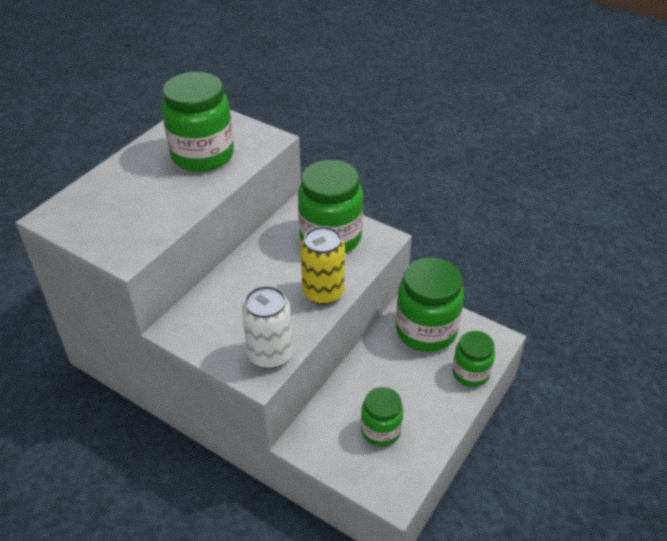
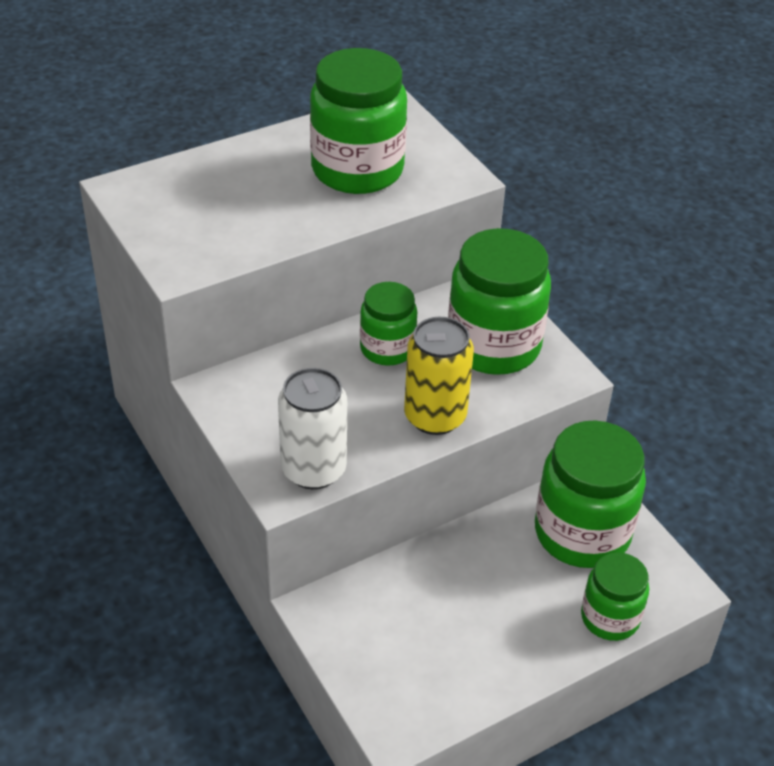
camera: 25 degrees right, 0 degrees up
(380, 430) = (431, 639): green jar -> green jar (387, 349)

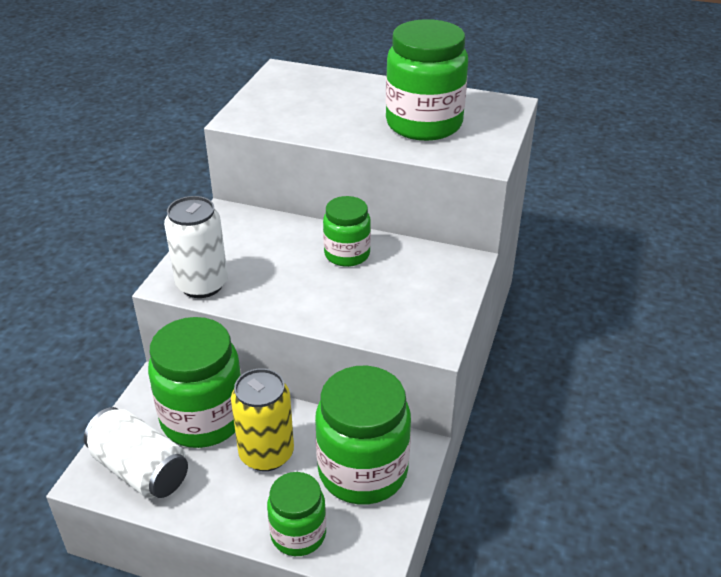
camera: 50 degrees right, 5 degrees down
(424, 686) = (140, 470): none -> white can
(435, 416) = (311, 306): yellow can -> yellow can (266, 454)
(493, 346) = (414, 294): green jar -> green jar (203, 418)

